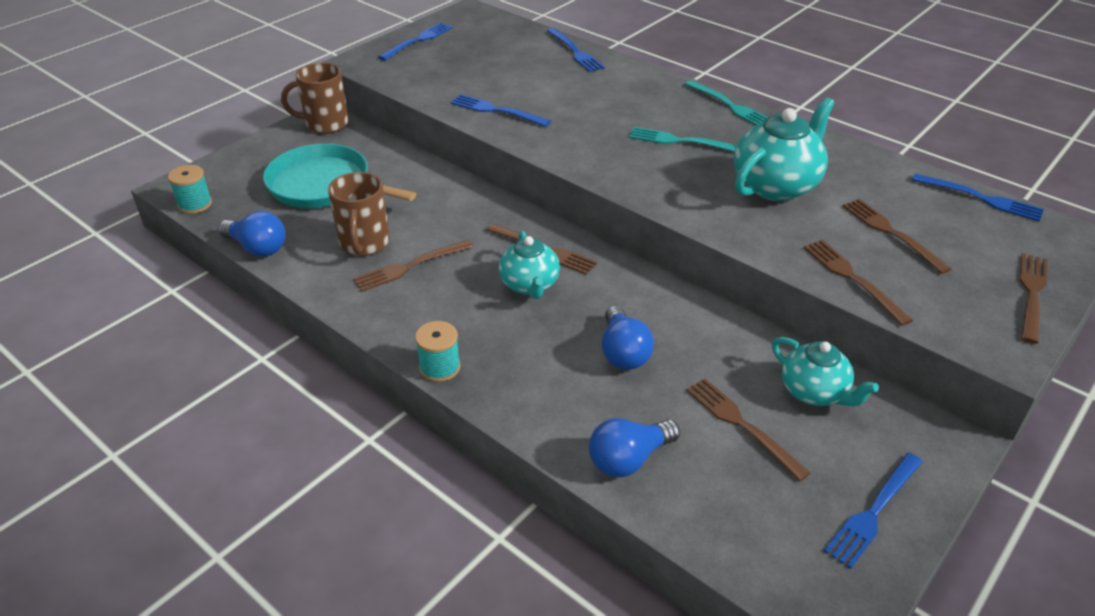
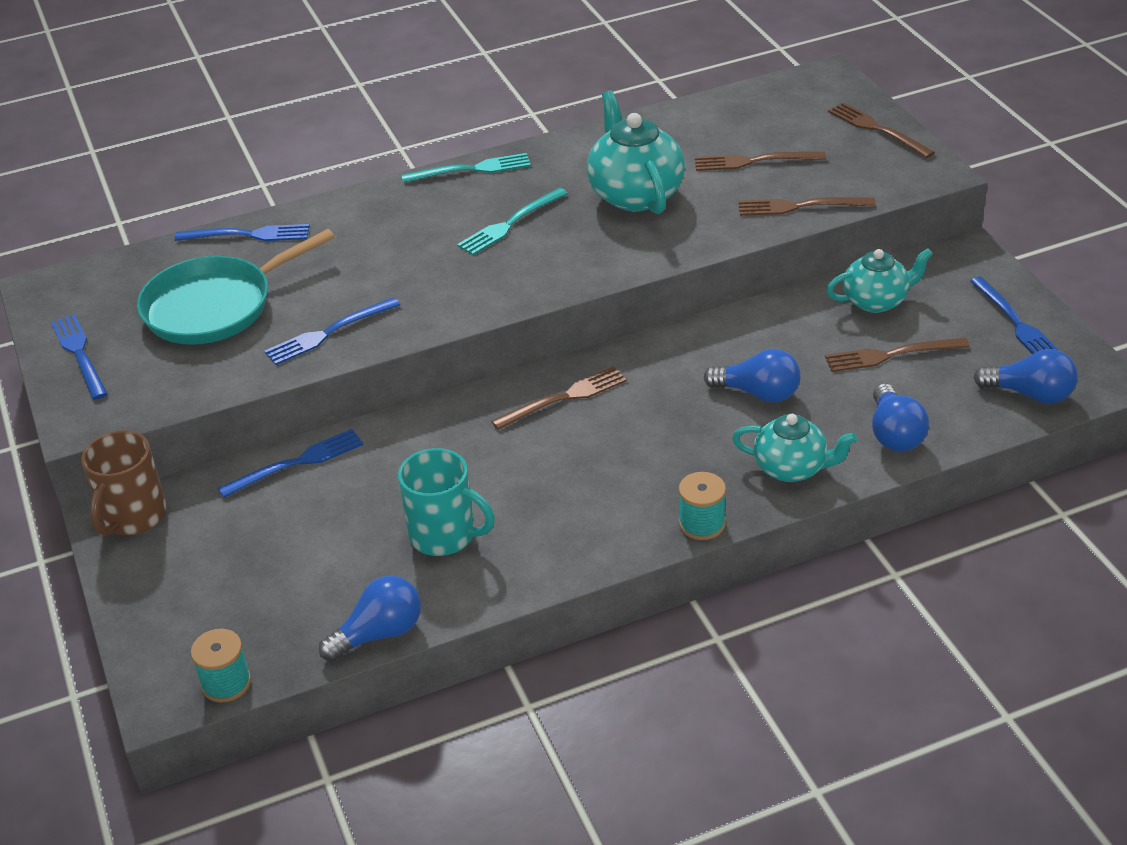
camera: 60 degrees left, 0 degrees up
(324, 185) = (288, 547): turquoise pan -> turquoise pan (214, 306)
(364, 244) = (445, 535): brown mug -> turquoise mug
(409, 267) = (518, 508): brown fork -> none
(530, 285) = (616, 425): turquoise teapot -> turquoise teapot (792, 468)
(765, 554) = (1030, 394): none -> blue light bulb
(982, 199) = (742, 95): blue fork -> blue fork (298, 462)

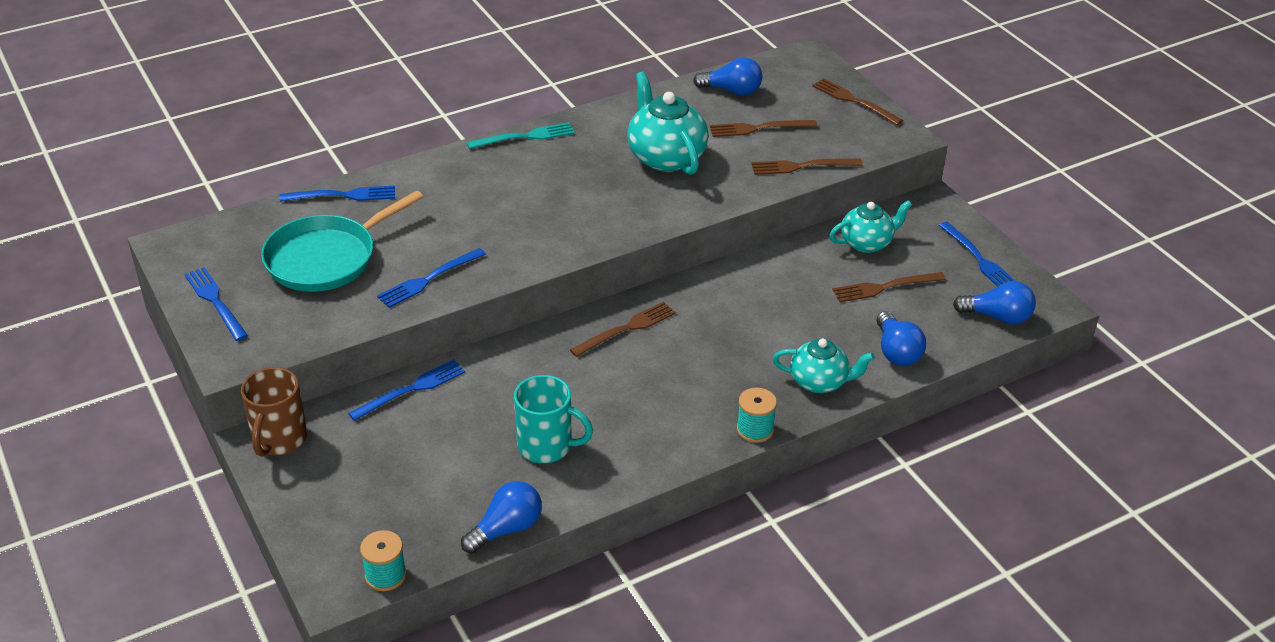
camera: 10 degrees left, 0 degrees up
(509, 224) = (565, 184): turquoise fork -> none
(758, 393) = (784, 321): blue light bulb -> blue light bulb (732, 91)

